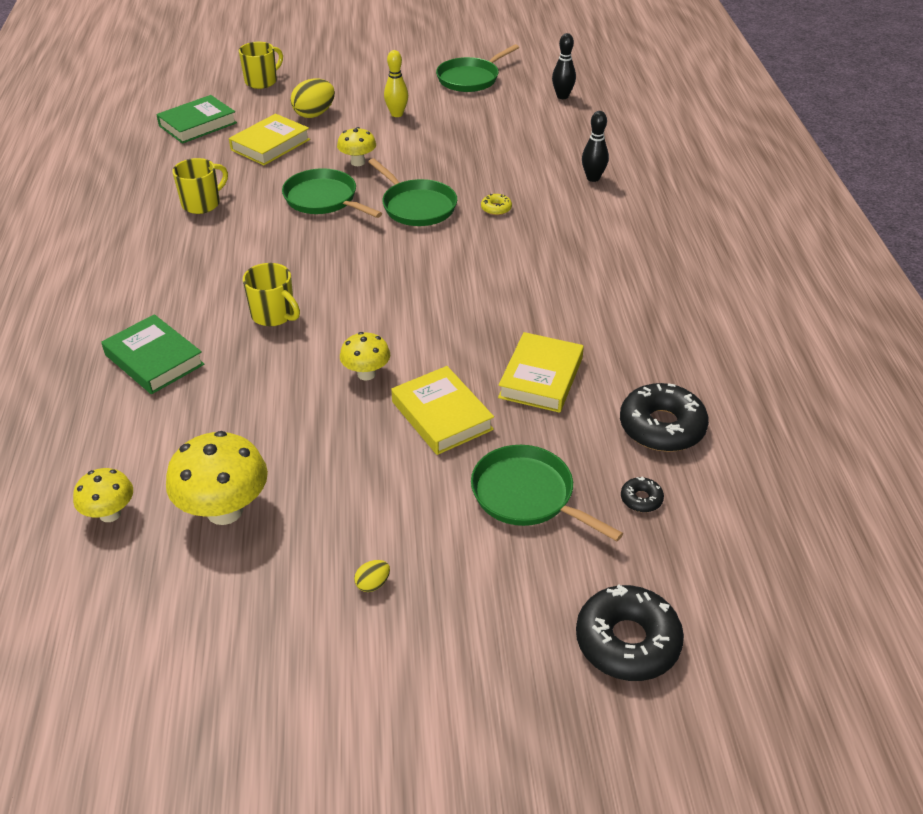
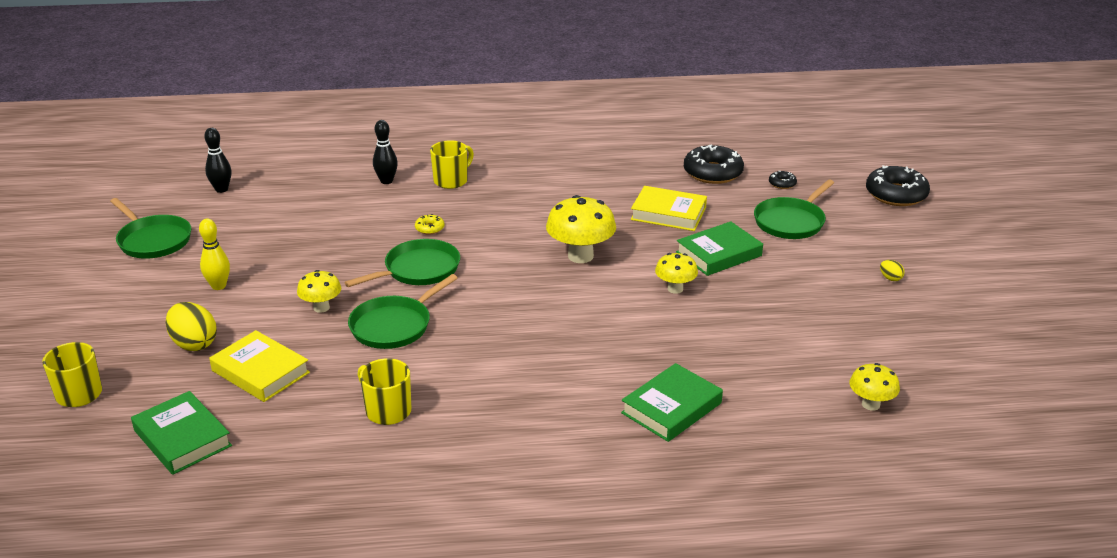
camera: 90 degrees left, 10 degrees down
(225, 511) = (847, 346): yellow mushroom -> yellow mushroom (580, 256)
(274, 315) = (597, 342): yellow mug -> yellow mug (451, 180)
(442, 415) = (718, 254): yellow book -> green book

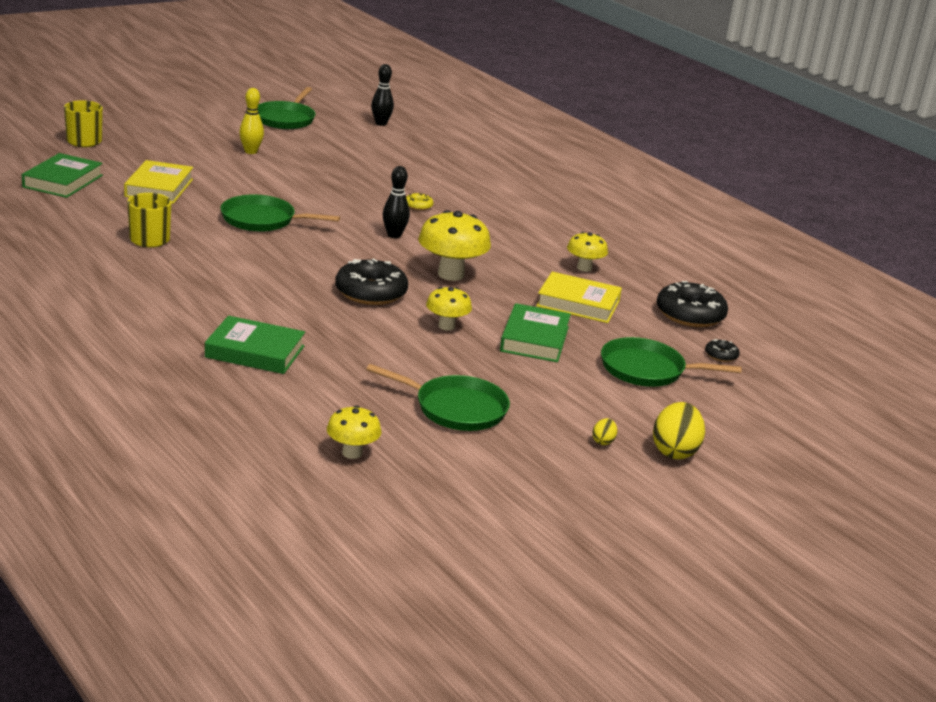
camera: 55 degrees right, 5 degrees down
(194, 344) = (172, 160): yellow egg -> yellow egg (674, 451)
(321, 307) = (259, 190): yellow mushroom -> yellow mushroom (584, 268)
(386, 181) = (471, 176): black bowling pin -> black bowling pin (394, 235)
(418, 270) = (351, 213): green pan -> green pan (456, 409)
(451, 180) = (506, 200): yellow mug -> none
(668, 213) = (578, 303): yellow book -> yellow book turned 60 degrees counterclockwise
(718, 254) = (534, 339): green book -> green book turned 75 degrees clockwise
(896, 194) = (794, 427): black donut -> black donut (371, 292)

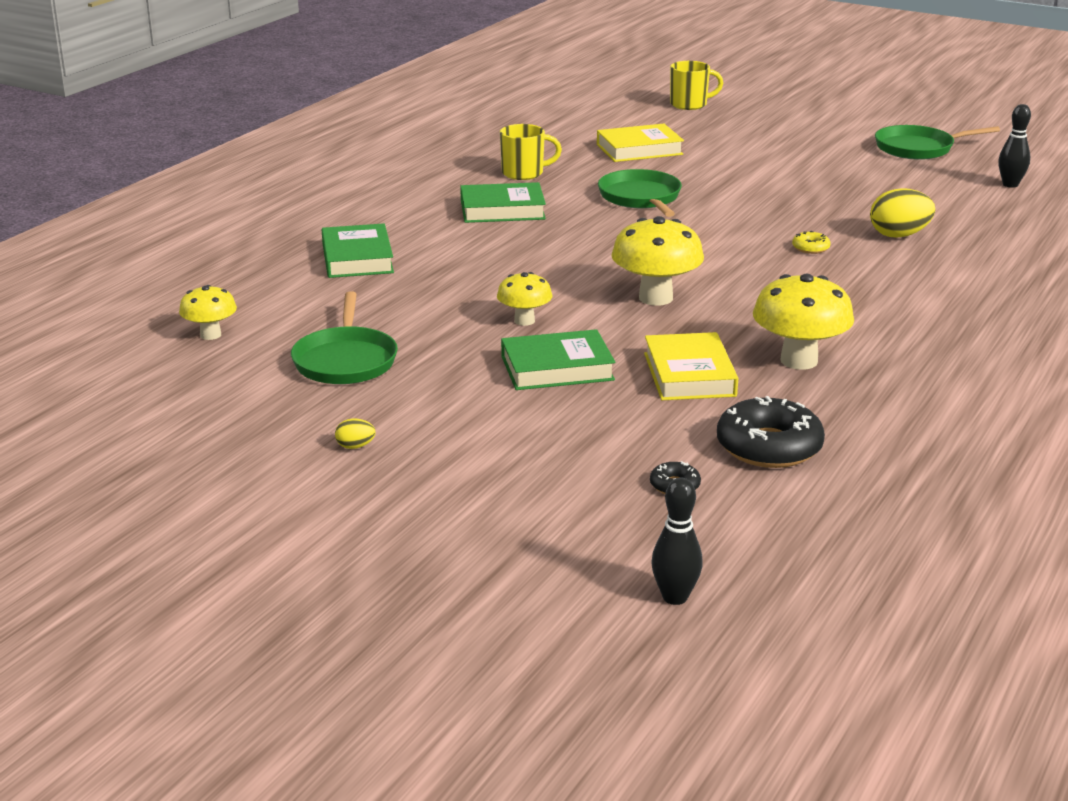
camera: 70 degrees right, 0 degrees up
(63, 181) = (589, 120): green book -> green book (502, 210)
(251, 151) = (798, 157): yellow bowling pin -> none
(371, 292) = (551, 273): black donut -> none
(394, 235) = (708, 254): black bowling pin -> black bowling pin (675, 597)
(584, 268) = (799, 361): yellow mushroom -> yellow mushroom, size x1.70
(646, 370) = (565, 443): green pan -> none
(674, 451) = (376, 492): yellow egg -> yellow egg (899, 235)

